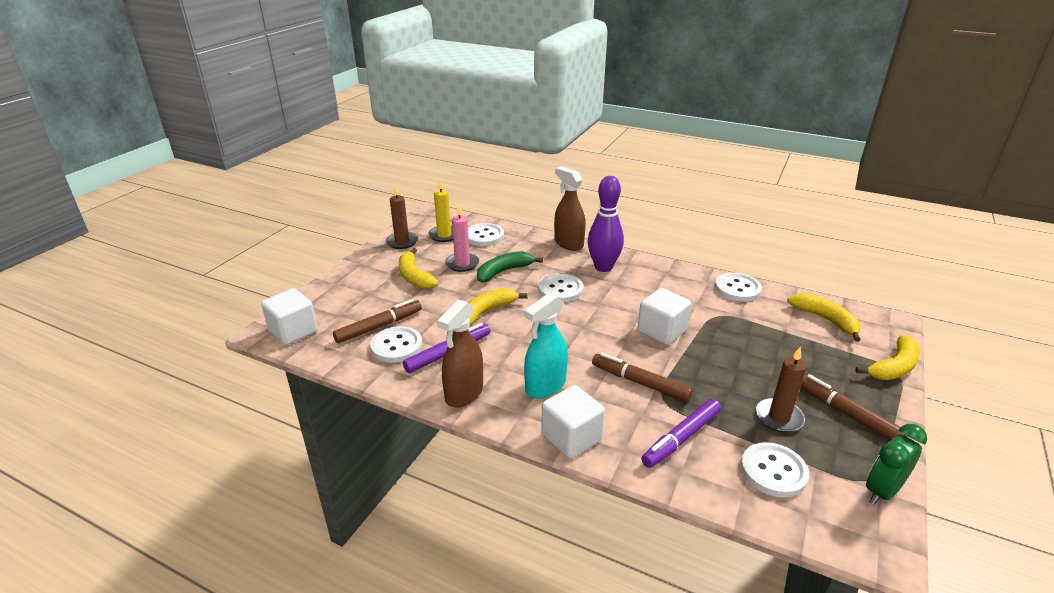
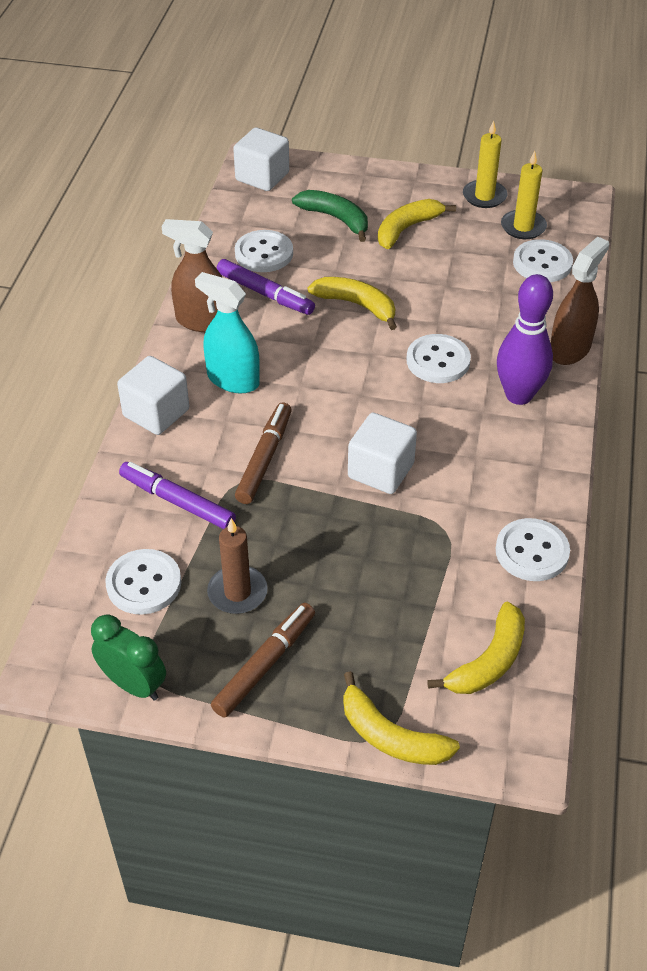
camera: 75 degrees right, 15 degrees up
(379, 326) = (294, 231): brown marker -> none
(402, 242) = (484, 196): brown candle -> yellow candle
(462, 264) = (457, 260): pink candle -> none
(504, 271) = (457, 301): green banana -> green banana (335, 219)

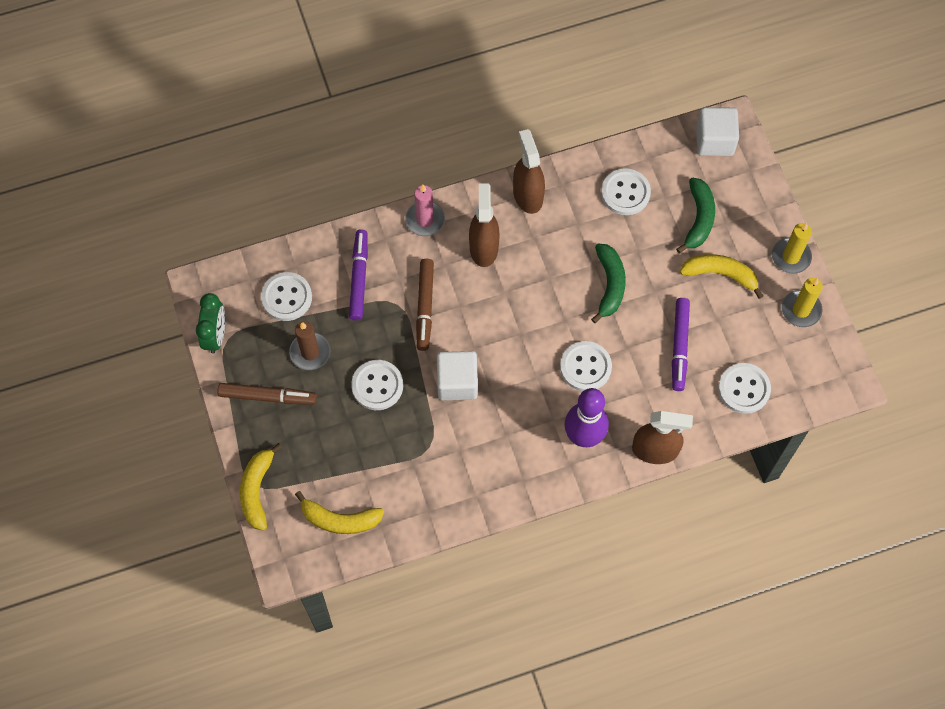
camera: 60 degrees right, 20 degrees up
(156, 413) = (425, 220): white cube -> pink candle
(233, 380) = (484, 247): turquoise spray bottle -> brown spray bottle
(264, 458) = (425, 307): brown marker -> brown marker turned 105 degrees clockwise
(265, 293) = (582, 218): purple marker -> purple marker (679, 346)
(357, 305) = (609, 285): yellow banana -> green banana
(523, 227) = (780, 355): yellow candle -> yellow candle (791, 256)
(532, 552) = (442, 507): white button -> white button (377, 386)

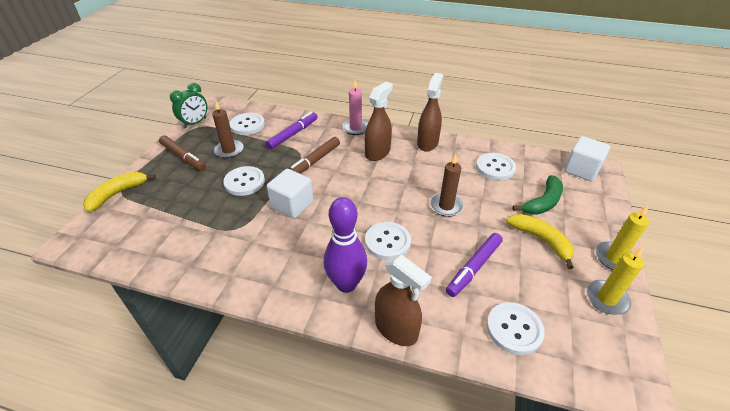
camera: 35 degrees right, 25 degrees down
(340, 520) = (135, 236): yellow banana -> none
(609, 285) = (446, 206): green banana -> brown candle

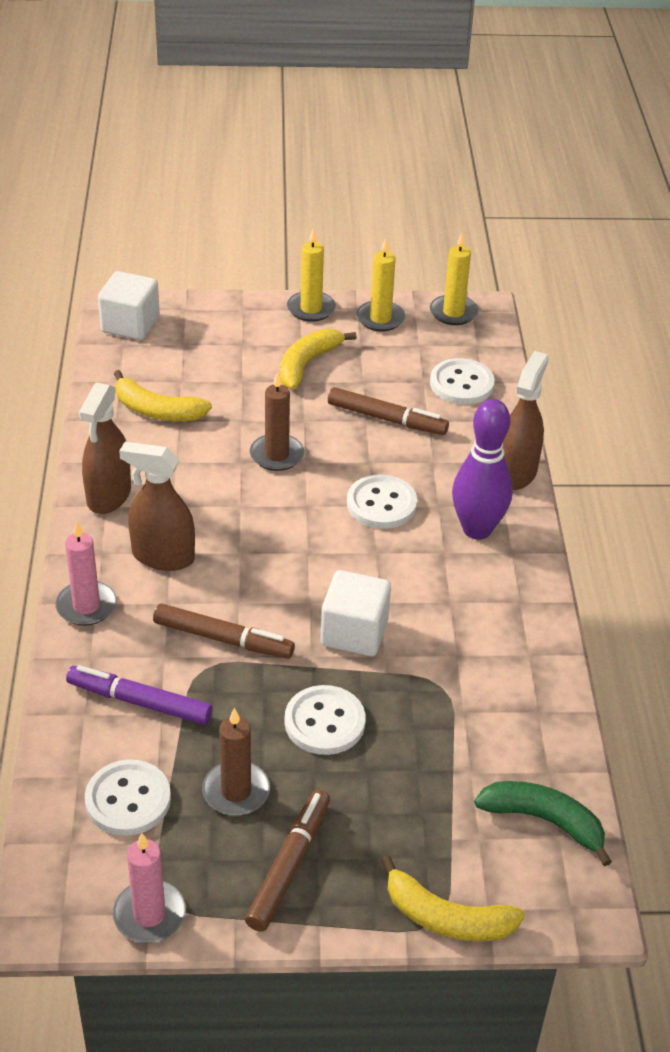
camera: 110 degrees left, 0 degrees up
(195, 123) = (149, 914): green clock -> pink candle
(427, 143) = (109, 495): brown spray bottle -> brown spray bottle turned 75 degrees counterclockwise
(474, 268) = (387, 419): purple marker -> brown marker
(495, 168) = (157, 410): white button -> yellow banana
(543, 202) = (226, 362): green banana -> green banana (544, 821)
(625, 358) = (453, 312): none -> yellow candle

